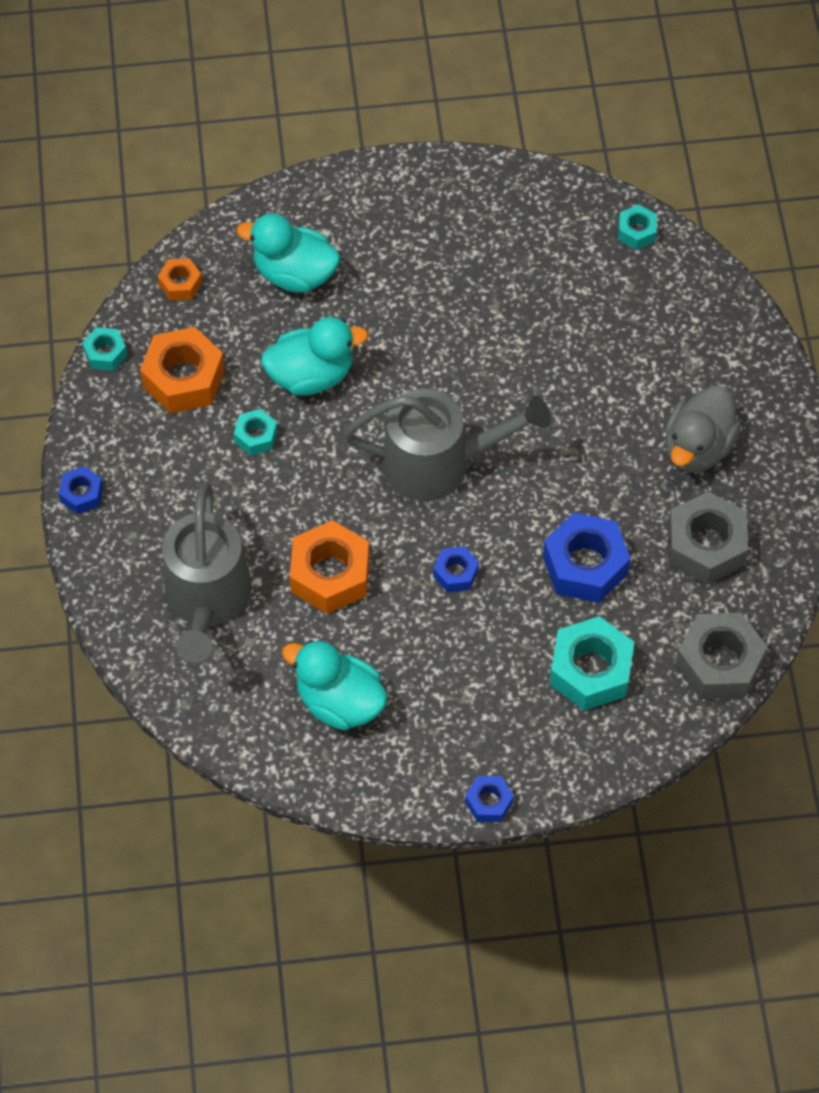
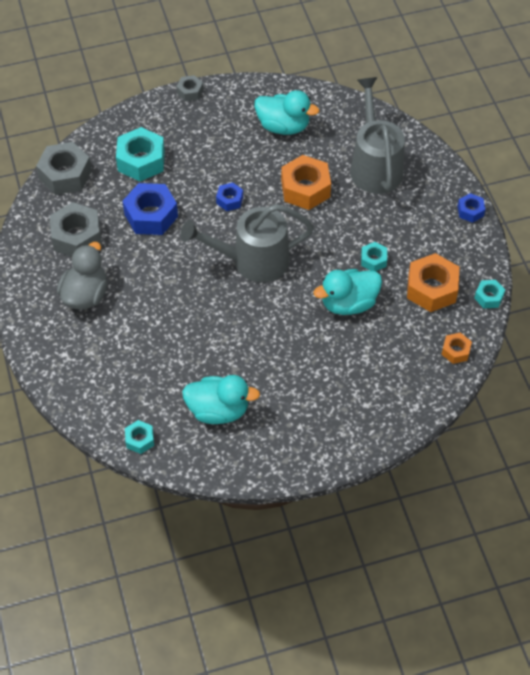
camera: 170 degrees right, 5 degrees down
(294, 274) = (379, 370): turquoise duck -> turquoise duck (218, 410)
(489, 802) = (190, 92): blue nut -> grey nut

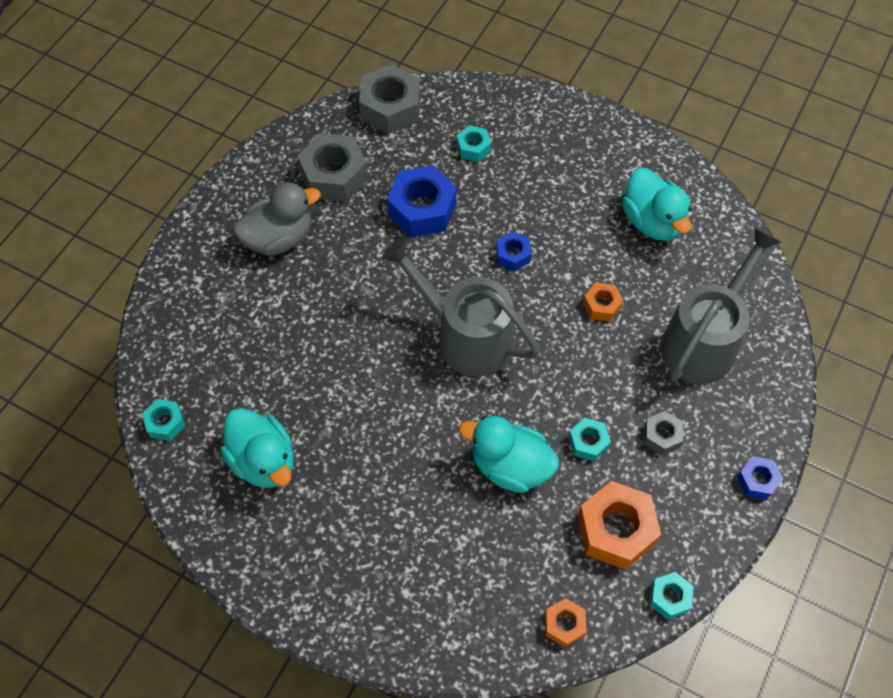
camera: 45 degrees right, 5 degrees up
(141, 161) = (473, 148): turquoise nut -> turquoise nut, size x0.53
(190, 92) = (596, 114): grey nut -> grey nut (662, 436)
(305, 189) = (601, 305): orange nut -> orange nut, size x0.53

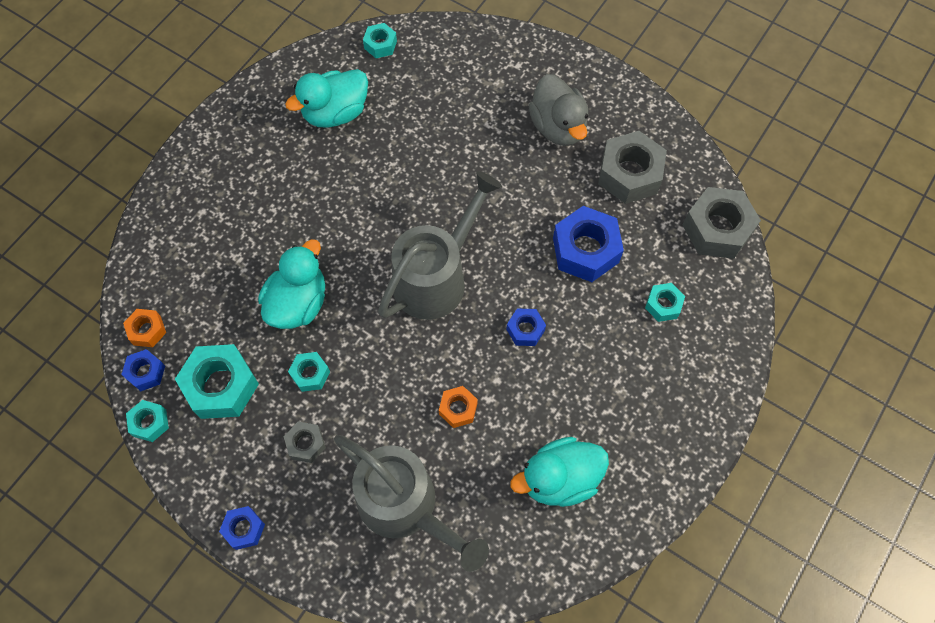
camera: 95 degrees right, 5 degrees up
(614, 614) = (146, 372): none -> blue nut
(616, 530) = (221, 386): orange nut -> turquoise nut

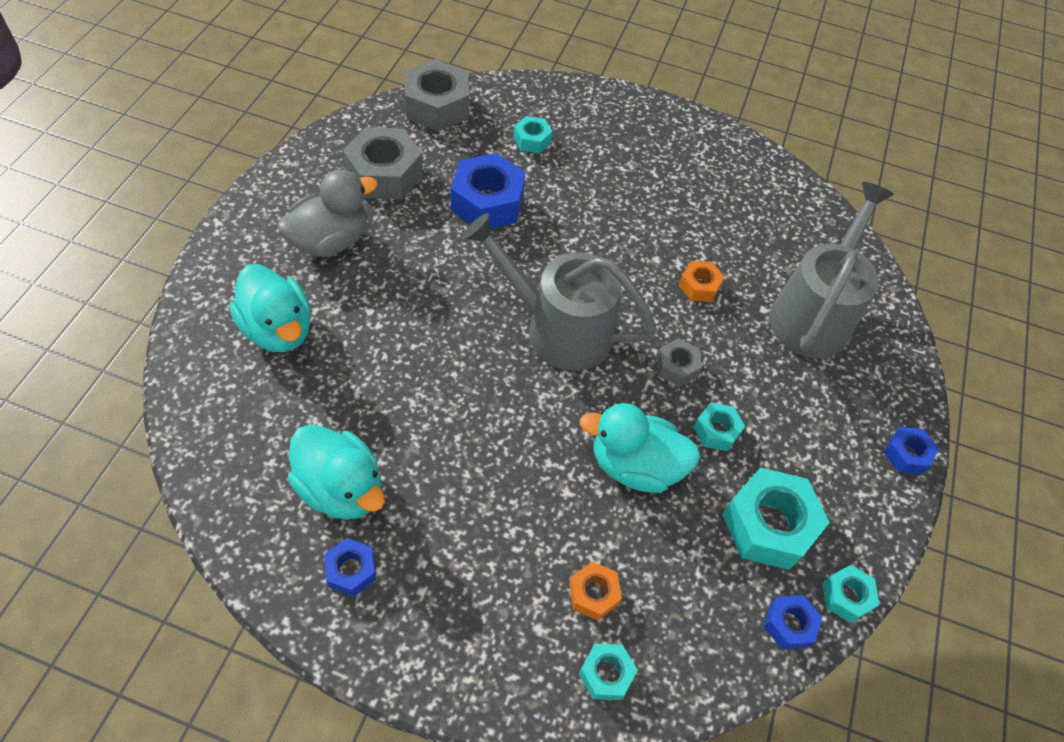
camera: 110 degrees left, 10 degrees down
(147, 330) = (735, 644): orange nut -> orange nut (593, 594)
(306, 444) = (794, 416): grey nut -> grey nut (677, 367)
(380, 45) = (212, 455): turquoise nut -> turquoise nut (606, 674)
(525, 330) = (594, 242): blue nut -> blue nut (351, 570)
(559, 479) = (732, 200): turquoise duck -> turquoise duck (278, 329)

